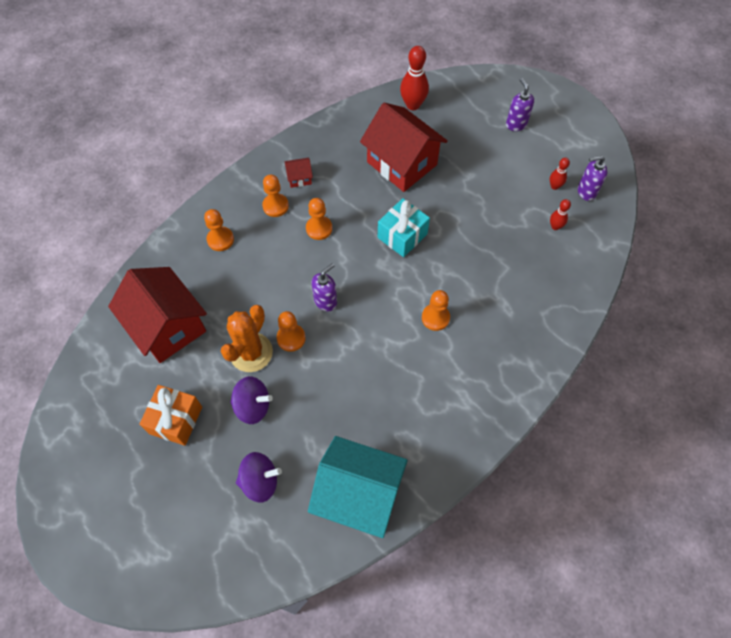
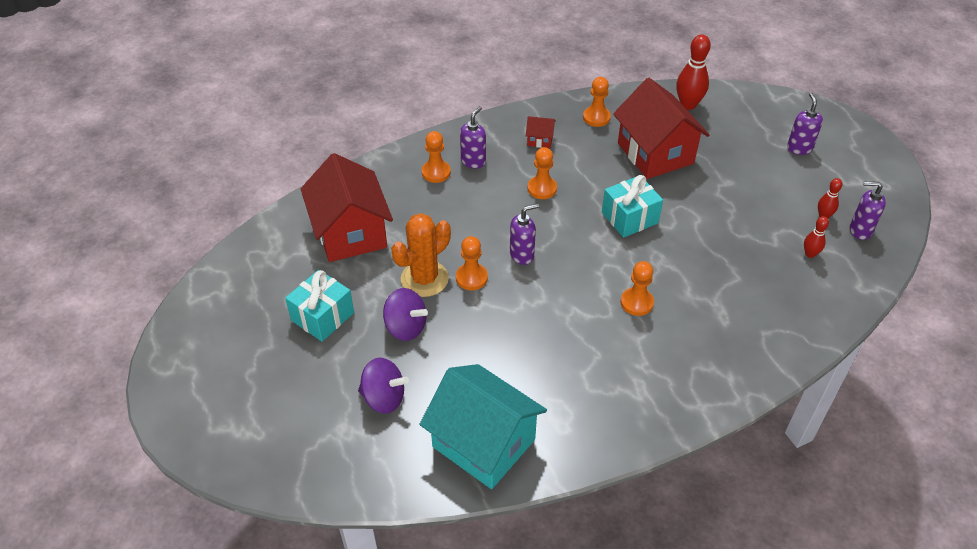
camera: 20 degrees right, 15 degrees down
(176, 420) = (322, 316): orange gift -> turquoise gift
(249, 218) = (473, 161): none -> purple soap dispenser
(275, 206) = (504, 158): orange pawn -> orange pawn (596, 117)

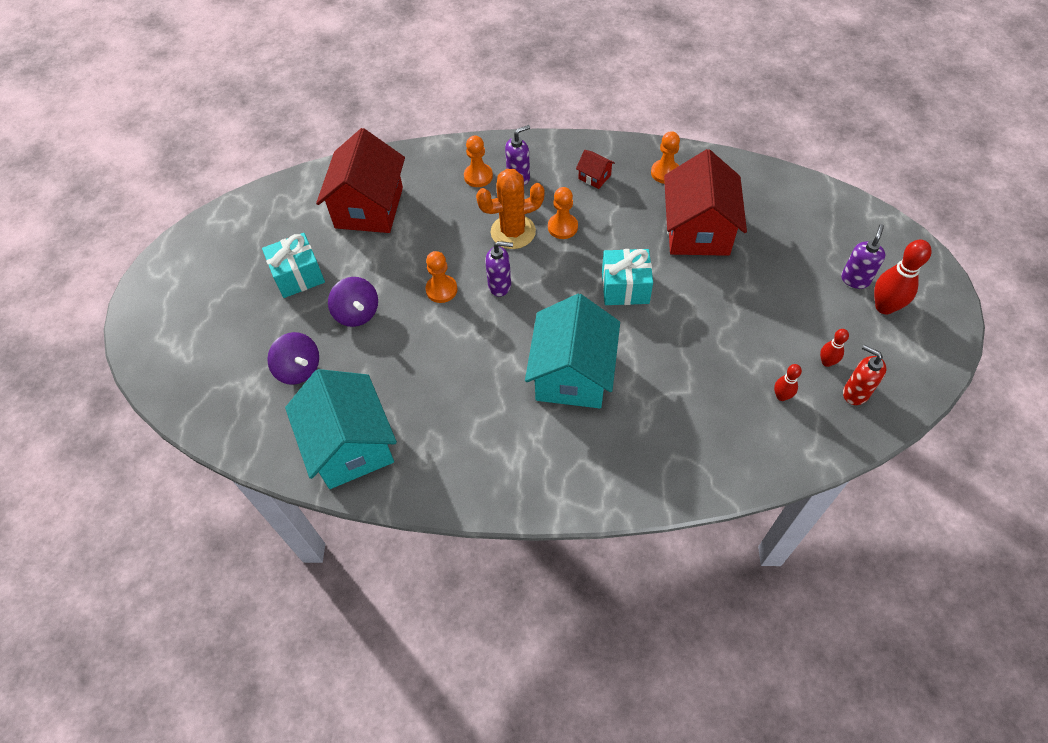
camera: 30 degrees right, 10 degrees up
(424, 279) = (401, 275): orange cactus -> orange cactus (513, 232)
(636, 302) = (572, 374): orange pawn -> turquoise house
(688, 105) = (769, 190): red bowling pin -> red bowling pin (884, 306)
(860, 230) = (855, 393): purple soap dispenser -> red soap dispenser

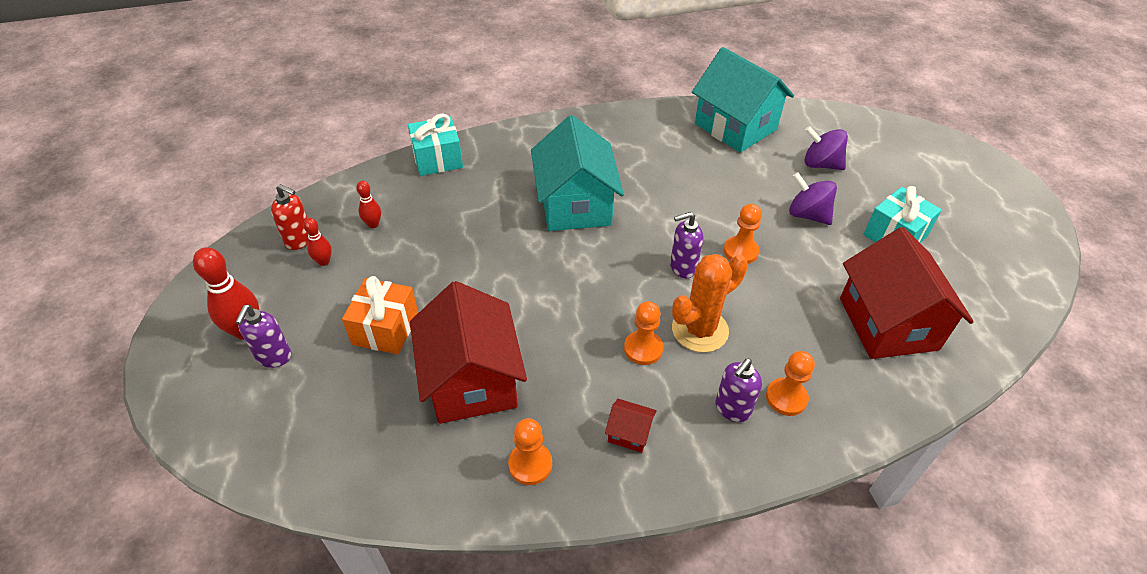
camera: 160 degrees right, 10 degrees down
(625, 287) = (546, 292): turquoise gift -> turquoise gift (437, 159)
(765, 284) = (385, 329): none -> orange gift

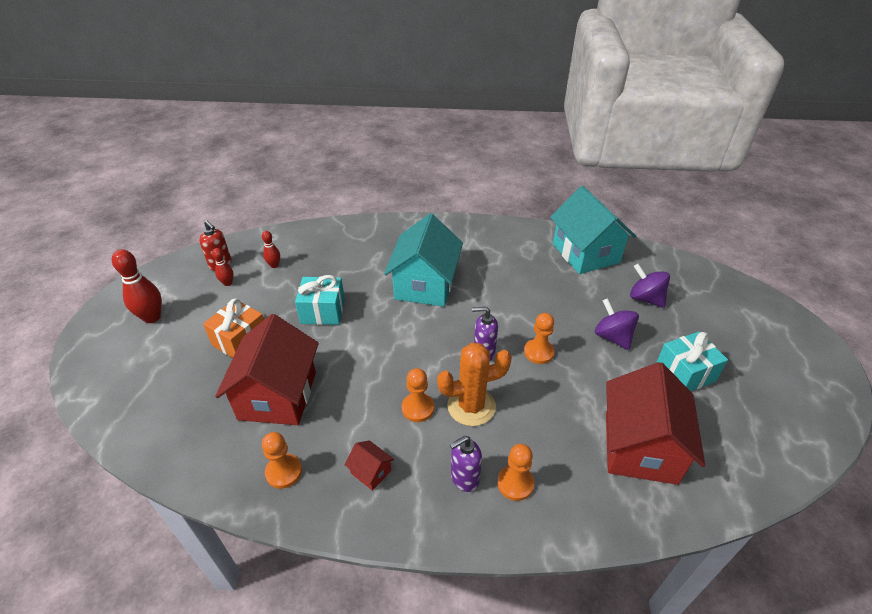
camera: 20 degrees right, 5 degrees down
(274, 357) = (158, 340): purple soap dispenser -> none
(437, 159) = (343, 230): turquoise gift -> turquoise gift (323, 311)

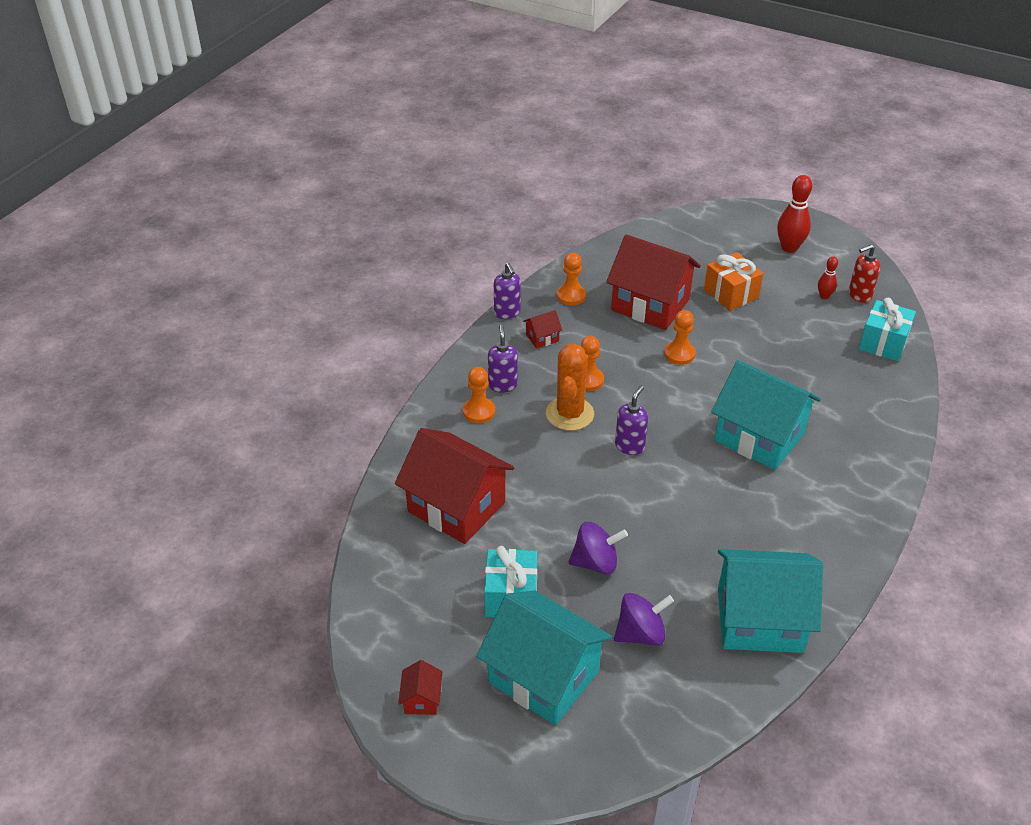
camera: 115 degrees right, 0 degrees up
(274, 265) = (843, 331): red bowling pin -> none
(323, 311) = (748, 351): turquoise gift -> turquoise gift (883, 343)
(339, 528) = (507, 313): none -> purple soap dispenser
(538, 352) = (607, 488): orange pawn -> orange pawn (679, 354)
(723, 333) = (543, 677): none -> turquoise house
(809, 390) = (421, 699): none -> red house

